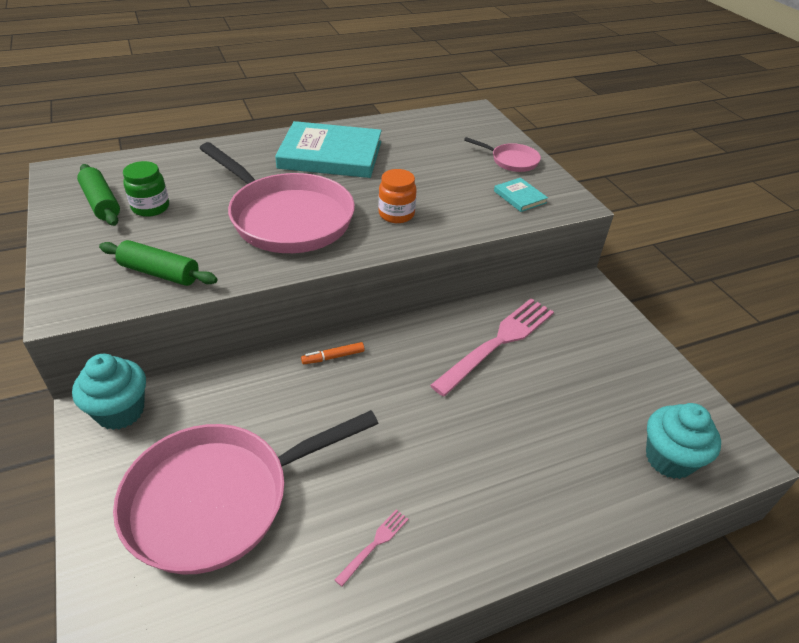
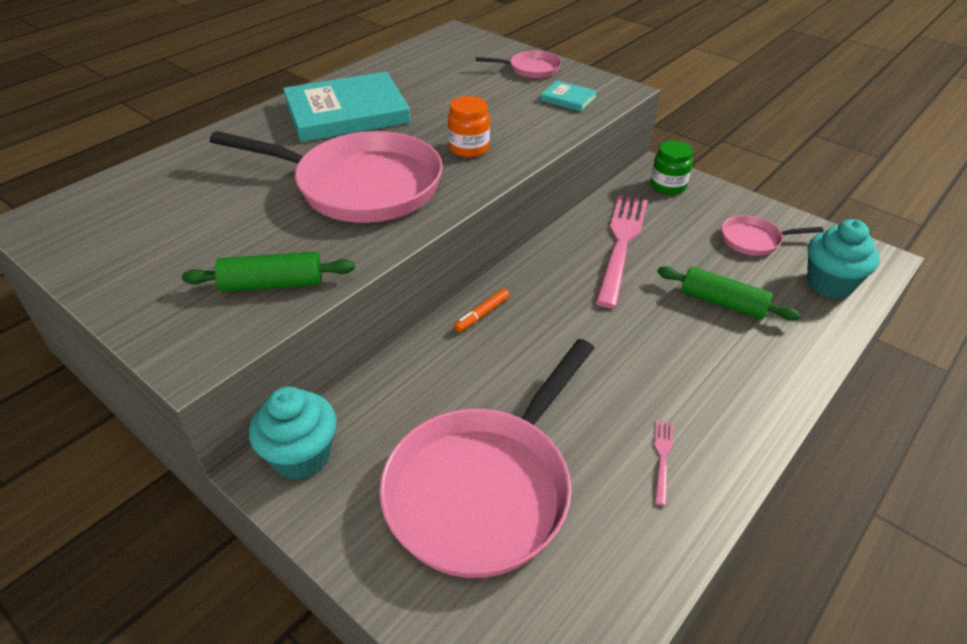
camera: 25 degrees left, 0 degrees up
(101, 203) = (124, 238): green rolling pin -> green rolling pin (723, 303)
(151, 207) = (192, 224): green jar -> green jar (668, 186)
(627, 386) = (754, 240): none -> pink pan

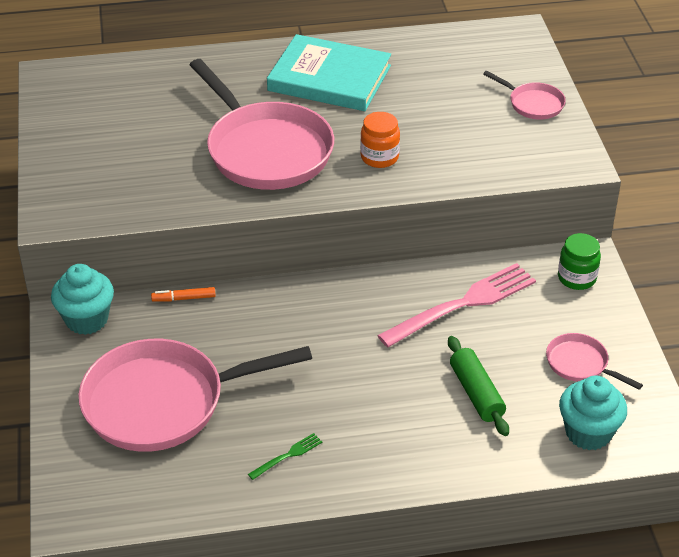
camera: 40 degrees right, 0 degrees up
(272, 284) = (136, 195): green rolling pin -> none
(482, 314) = (290, 297): orange marker -> orange marker (184, 298)
(568, 99) = (522, 150): turquoise book -> none
(662, 457) = (288, 455): pink fork -> green fork

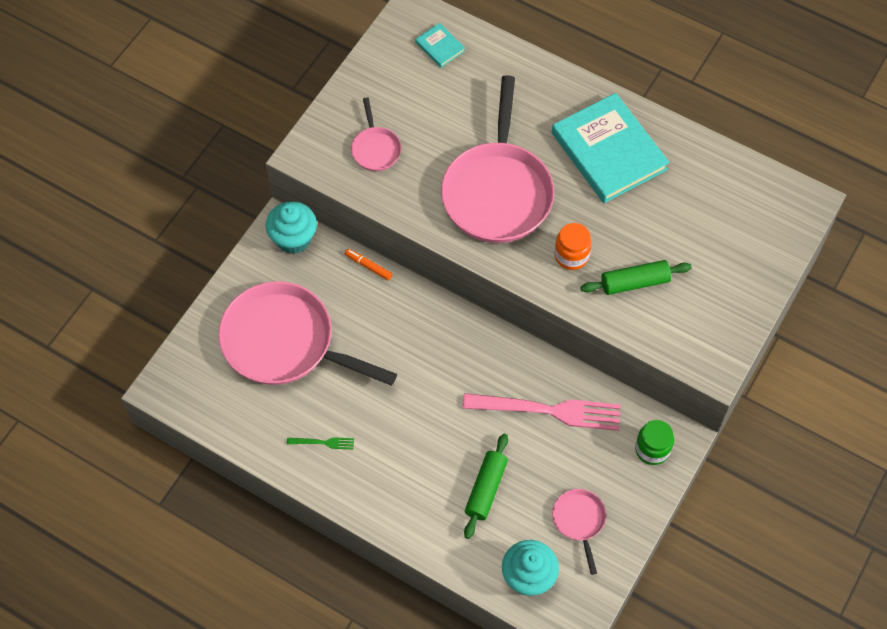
camera: 40 degrees right, 20 degrees up
(102, 85) = (440, 47): none -> turquoise book
(451, 146) = (634, 282): none -> green rolling pin
(533, 104) = (739, 284): pink pan -> pink pan (375, 149)

